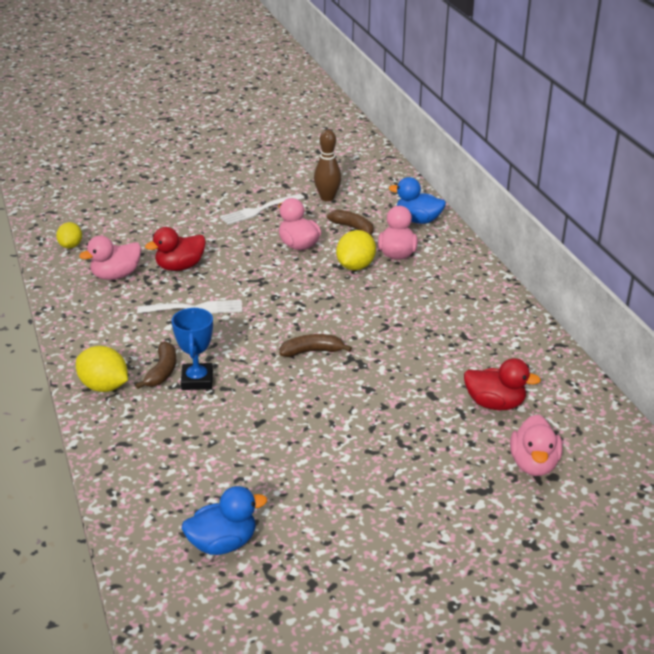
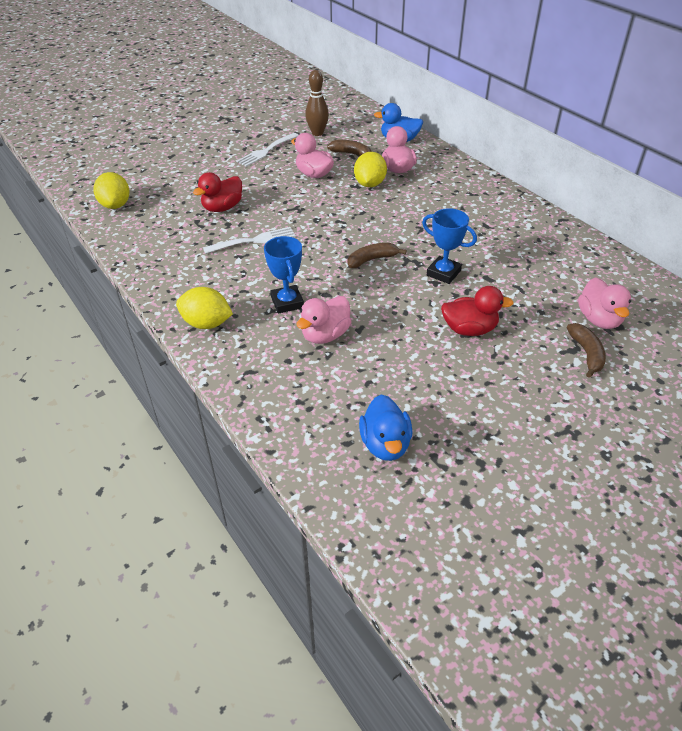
camera: 15 degrees left, 10 degrees up
(71, 246) = (115, 205): yellow lemon -> yellow lemon, size x1.50
(116, 275) = (169, 224): pink duck -> pink duck (325, 335)
(162, 371) = (252, 300): brown banana -> brown banana (586, 353)
(223, 543) = (385, 444): blue duck -> blue duck turned 120 degrees clockwise
(384, 380) = (443, 273): none -> blue trophy
(495, 404) = (541, 276): red duck -> red duck (469, 329)

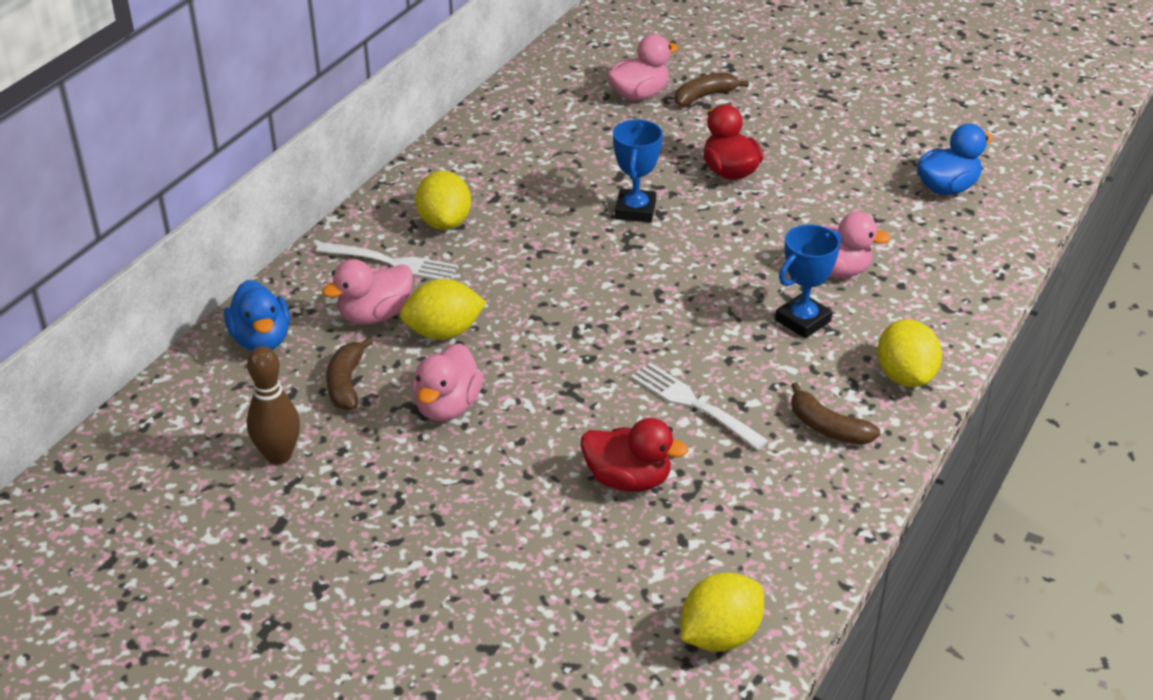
camera: 115 degrees left, 5 degrees down
(266, 151) = (390, 503): white fork -> white fork (392, 263)
(372, 260) = (652, 275): brown banana -> brown banana (827, 428)
(469, 203) = (444, 222): none -> yellow lemon

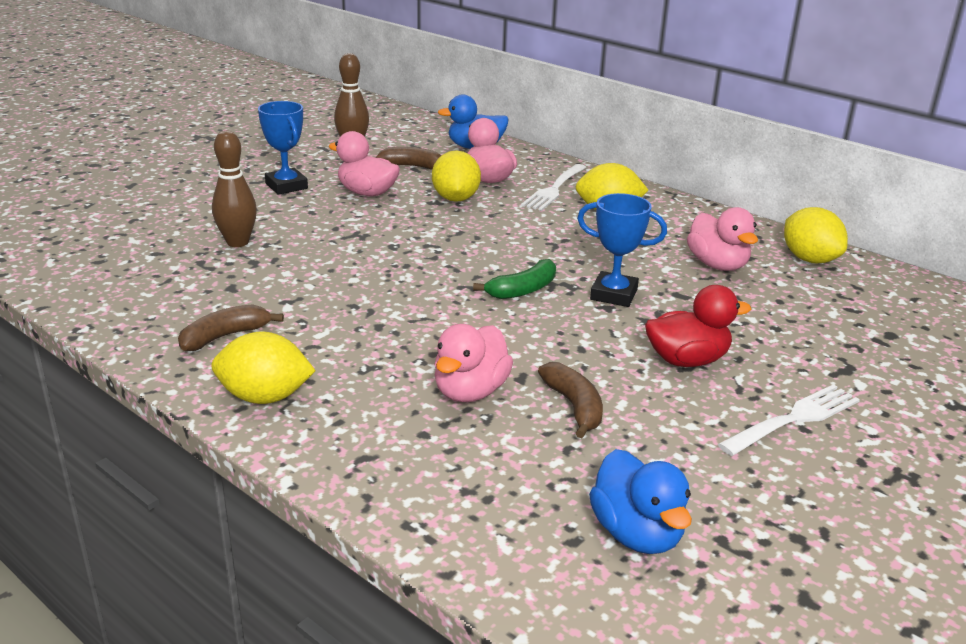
camera: 100 degrees right, 10 degrees down
(628, 479) = (238, 242): red duck -> brown bowling pin
(639, 95) = (859, 329): pink duck -> pink duck (717, 265)
(650, 261) = (523, 290): none -> green banana
(694, 404) = (304, 280): white fork -> white fork (794, 419)
(704, 96) = (867, 372): brown banana -> brown banana (574, 406)
(720, 636) = (53, 252): yellow lemon -> yellow lemon (809, 259)
(803, 321) = (390, 354): blue trophy -> blue trophy (286, 186)

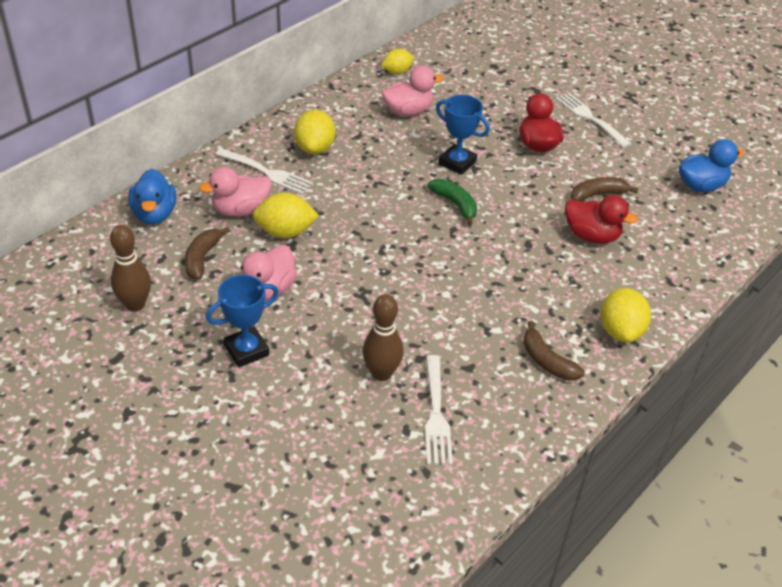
camera: 90 degrees left, 15 degrees up
(170, 267) = (436, 414): none -> white fork
(470, 391) = (591, 236): pink duck -> red duck
(613, 294) = (457, 163): blue trophy -> blue trophy turned 75 degrees counterclockwise
(809, 259) = (397, 72): yellow lemon -> yellow lemon, size x0.67

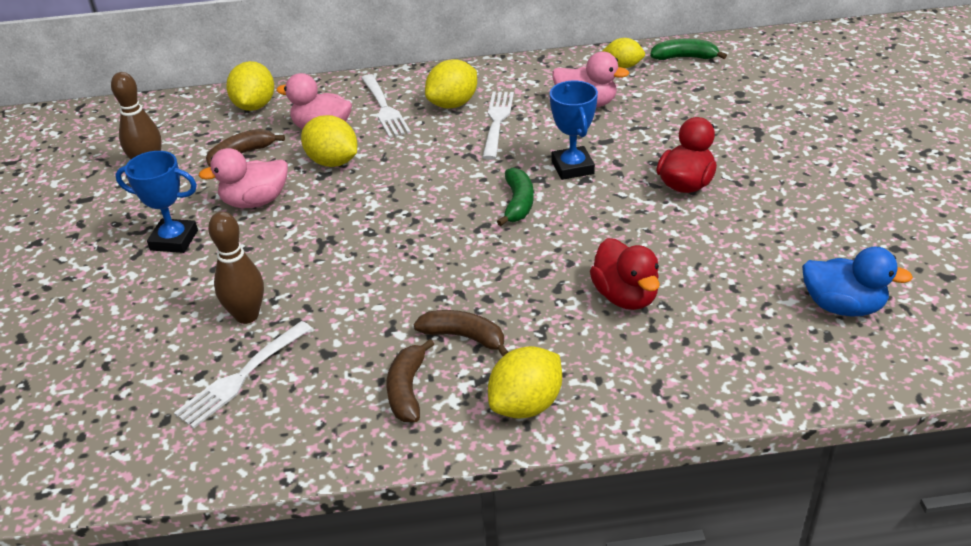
camera: 45 degrees right, 5 degrees down
(154, 214) = (254, 106): blue duck -> yellow lemon
(429, 50) = (684, 57): none -> green banana
(590, 118) = (788, 182): white fork -> white fork (497, 122)
(597, 195) = (690, 260): brown banana -> brown banana (464, 337)

